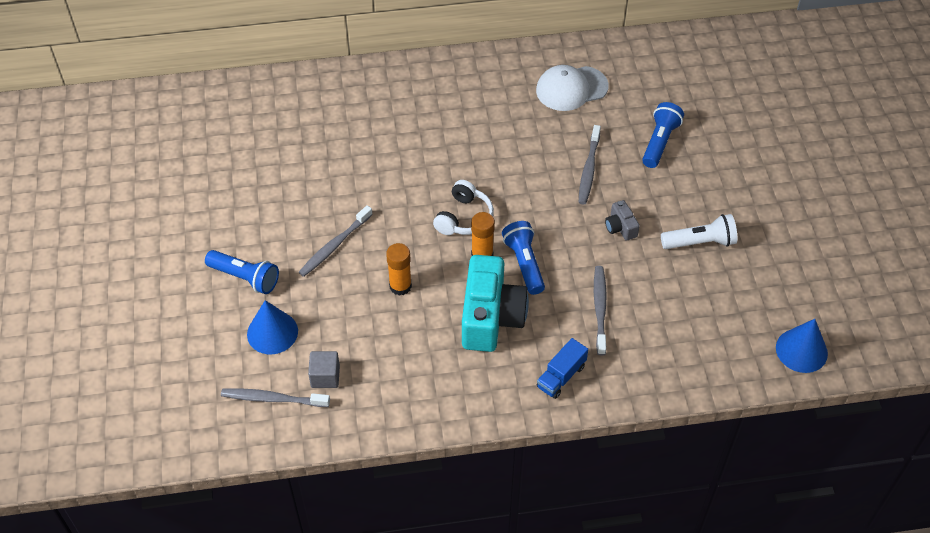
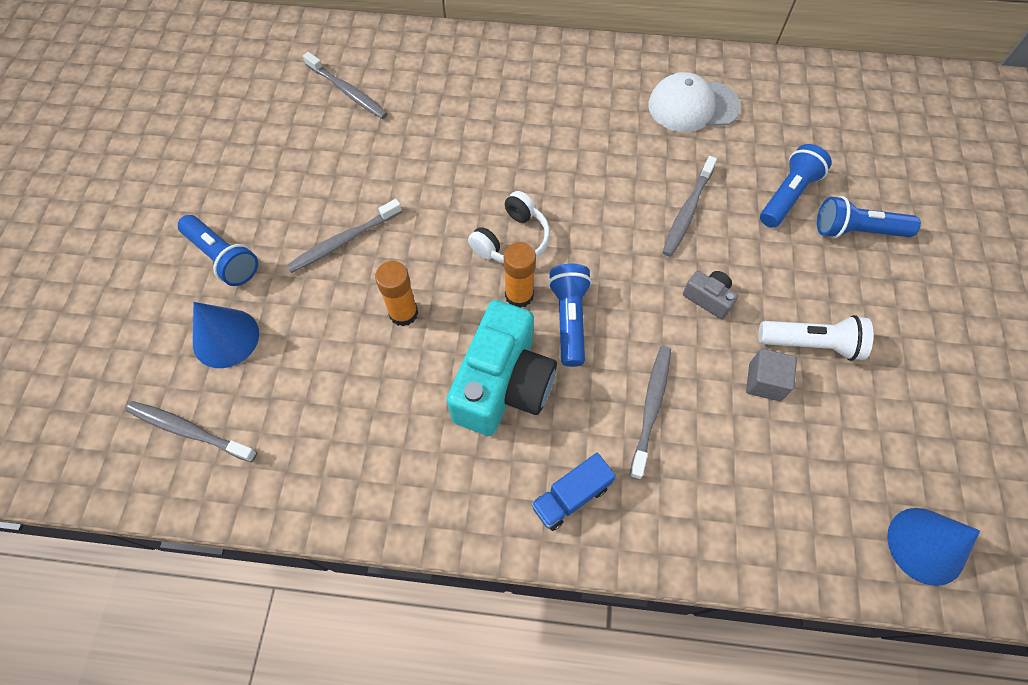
camera: 15 degrees right, 10 degrees up
(292, 132) = (348, 92): none -> grey toothbrush
(325, 376) = (265, 416): grey cube -> grey cube (764, 382)
(620, 227) = (708, 298): grey camera -> grey camera turned 135 degrees clockwise
(715, 157) = (856, 230): none -> blue flashlight

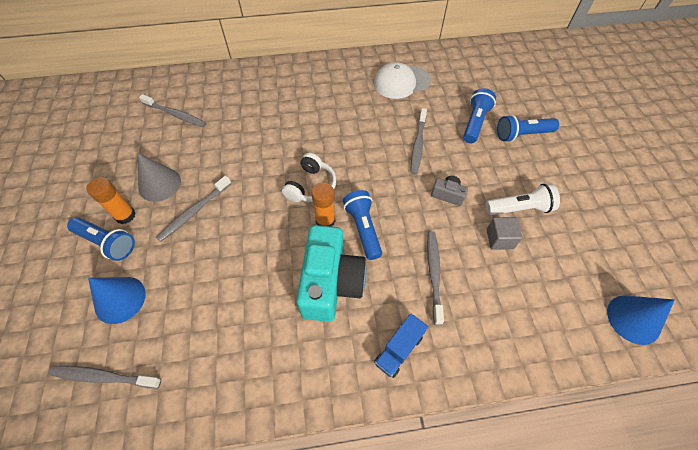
camera: 15 degrees left, 5 degrees down
(305, 191) = (159, 184): none -> grey cone
(403, 313) = (248, 251): orange glue stick -> orange glue stick (125, 215)

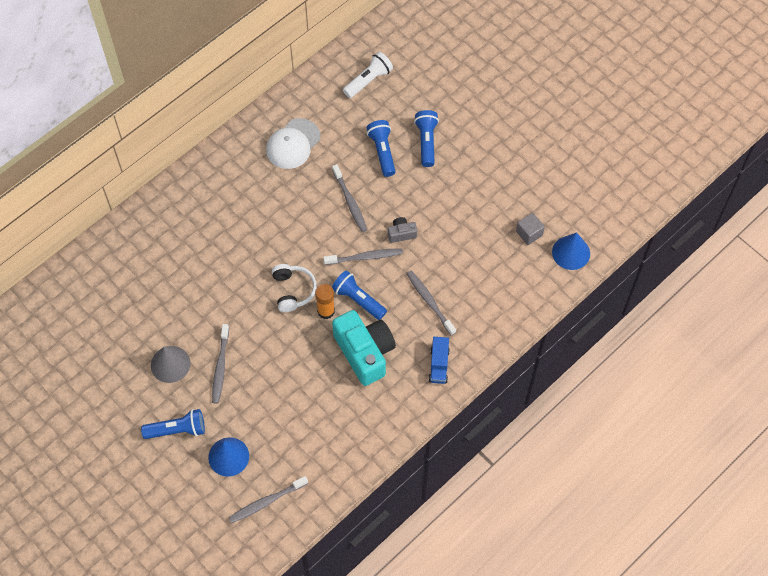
camera: 35 degrees left, 5 degrees up
(125, 215) = (169, 403): orange glue stick -> none
(175, 115) = (119, 298): grey toothbrush -> grey toothbrush (365, 257)
(499, 239) = (459, 247): grey cube -> grey cube (529, 233)
(519, 208) = (459, 213): white flashlight -> white flashlight (368, 80)
(522, 135) = (426, 142): blue flashlight -> blue flashlight turned 135 degrees clockwise

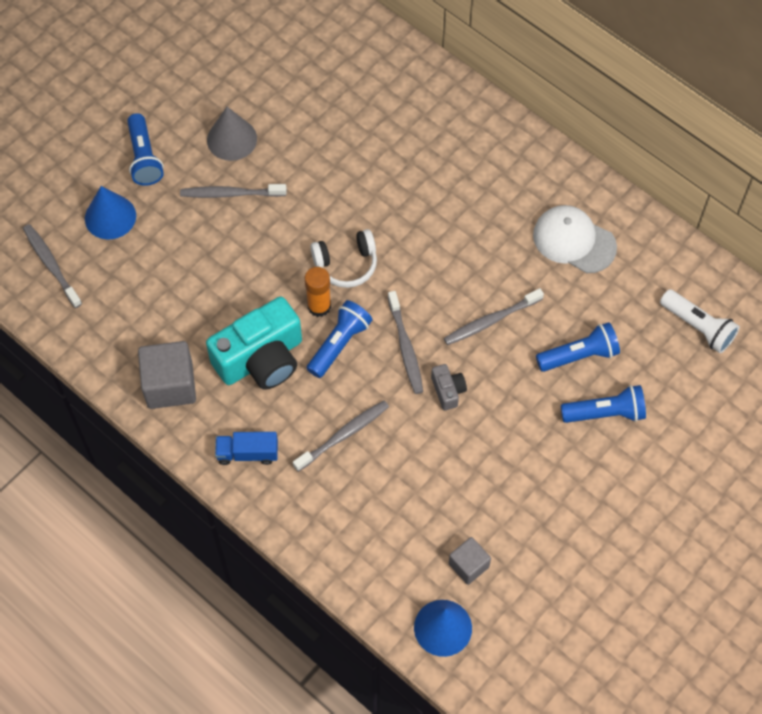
camera: 85 degrees right, 0 degrees up
(380, 416) = (170, 385): none -> grey cube

